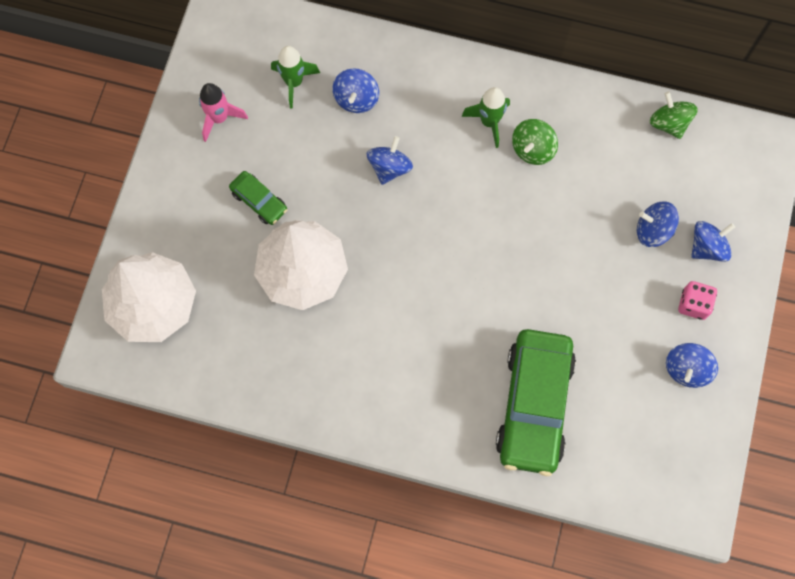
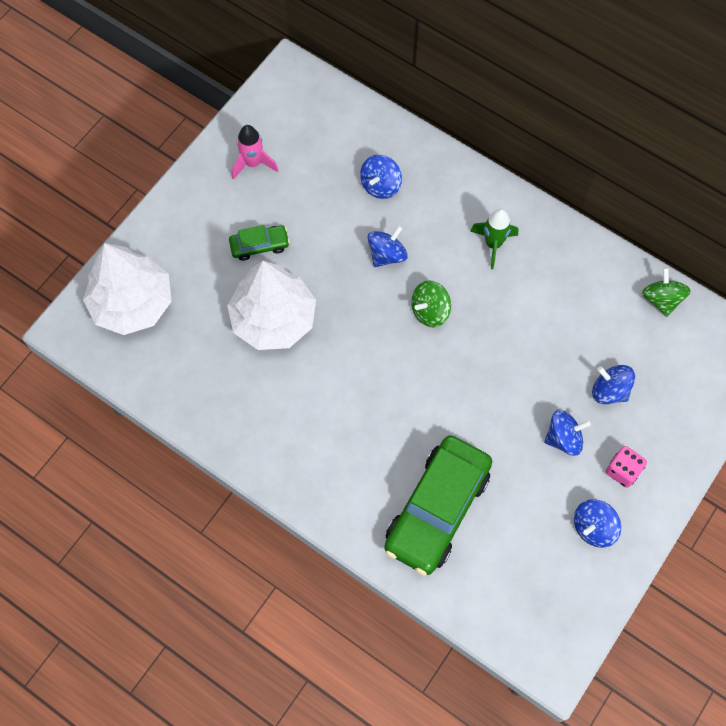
camera: 20 degrees right, 5 degrees down
(259, 201) = (259, 245): green car -> green car turned 75 degrees counterclockwise
(294, 82) = (330, 154): green rocket -> none
(532, 149) = (524, 281): green spinning top -> green spinning top (430, 311)
(707, 247) = (655, 423): blue spinning top -> blue spinning top (563, 438)

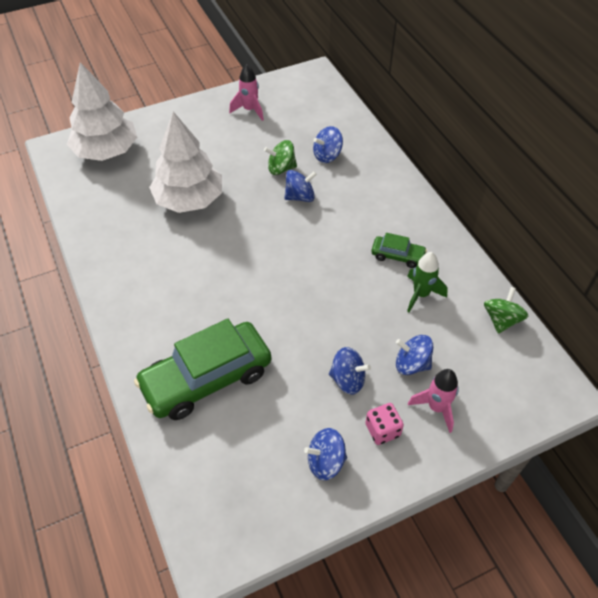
camera: 30 degrees right, 15 degrees down
(259, 245) = (216, 155): green car -> green car (397, 256)
(430, 311) = (305, 244): green spinning top -> green spinning top (281, 168)
(493, 244) = (385, 224): green rocket -> green rocket (421, 294)
(609, 391) = (411, 364): blue spinning top -> blue spinning top turned 45 degrees counterclockwise
(655, 423) = (436, 407): none -> pink rocket

